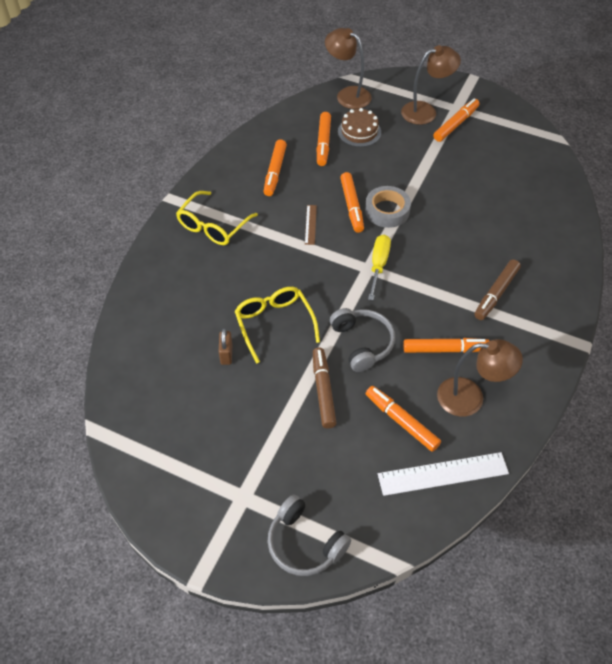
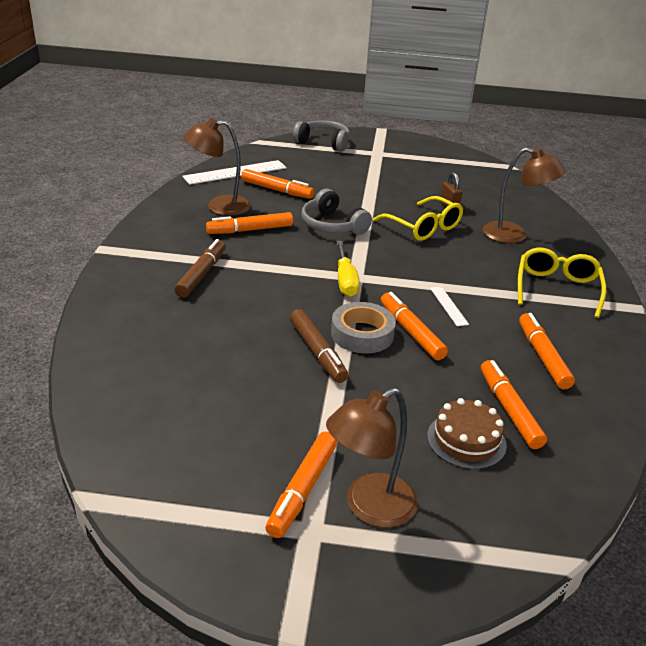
camera: 160 degrees right, 20 degrees down
(310, 224) = (448, 306): brown ruler -> white ruler
(323, 391) = (351, 197): brown marker -> brown marker (317, 352)
(347, 95) = (536, 514): brown lamp -> brown lamp (514, 235)

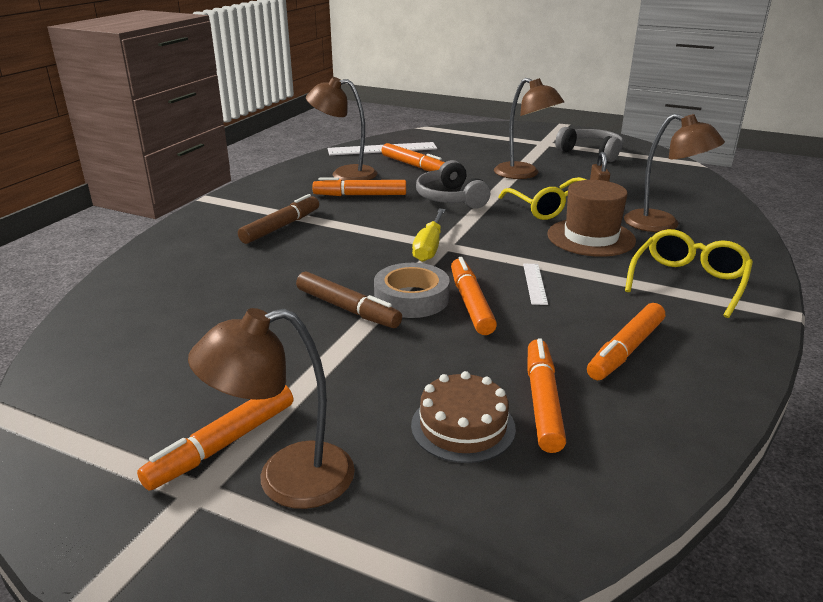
camera: 20 degrees right, 5 degrees down
(317, 352) = (347, 309): brown marker -> brown marker turned 45 degrees counterclockwise
(323, 143) = (492, 131): grey headphones -> grey headphones (591, 153)
(379, 191) = (524, 174): none -> brown lamp
(467, 254) = (591, 237): none -> brown hat
(542, 356) = (625, 350): orange marker -> orange marker turned 150 degrees counterclockwise

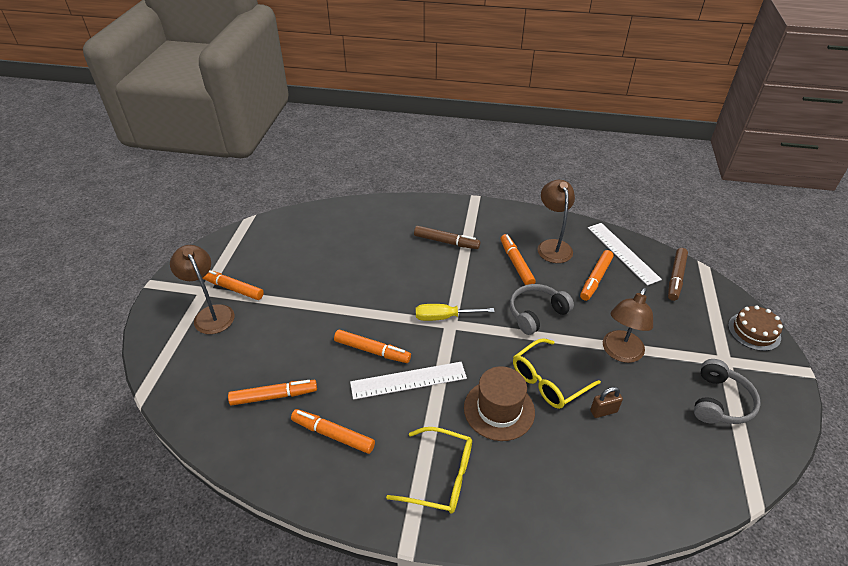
camera: 75 degrees right, 15 degrees up
(347, 309) = (351, 298): brown marker -> brown marker (675, 278)
(411, 298) = (371, 322): grey tape -> none
(463, 426) = (250, 365): brown cake -> brown cake (754, 331)
(471, 303) = (372, 351): orange marker -> orange marker turned 45 degrees clockwise
(535, 283) = (408, 380): white ruler -> white ruler, size x1.96
(662, 225) = (549, 463): brown lamp -> none

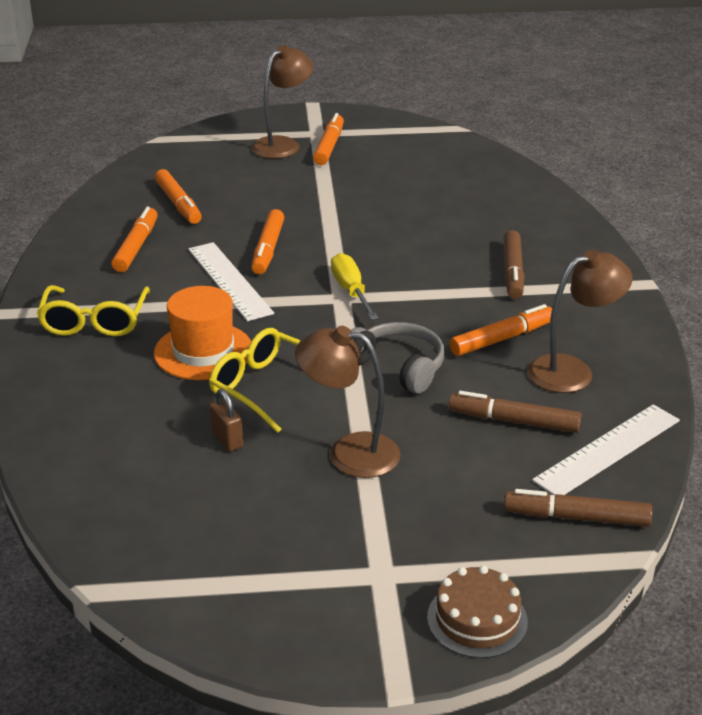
camera: 75 degrees right, 10 degrees down
(499, 410) = (203, 351): brown hat -> orange hat
(595, 279) = (514, 421): orange marker -> brown marker
(720, 402) = (283, 562): grey headphones -> none

